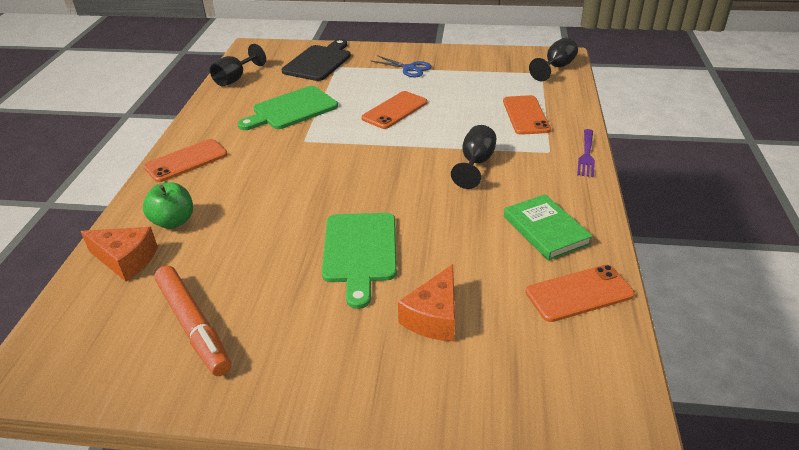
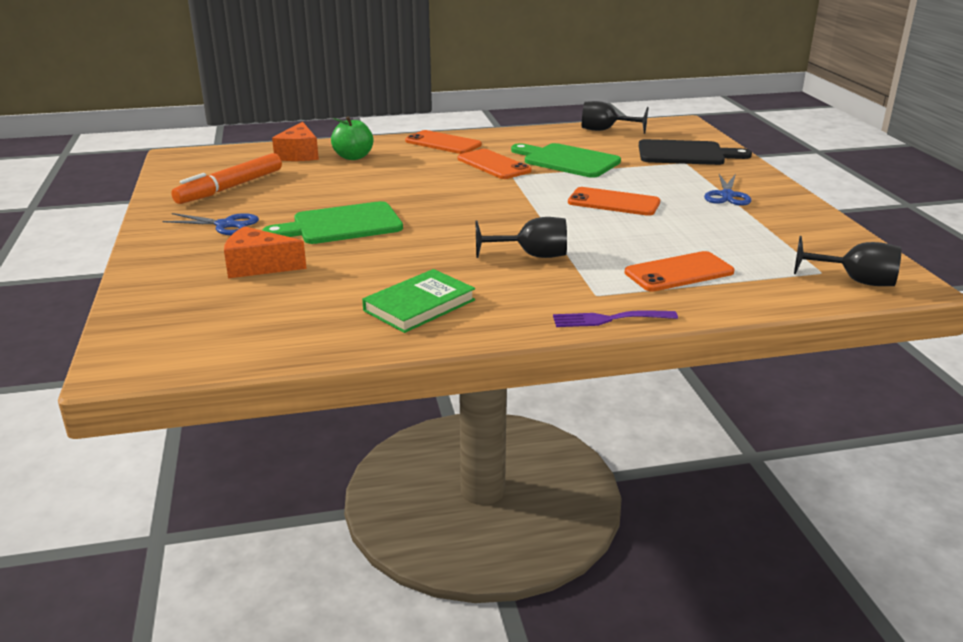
camera: 70 degrees right, 10 degrees down
(311, 336) = (225, 225): none -> blue scissors
(579, 293) = (312, 331): orange phone -> orange phone (493, 165)

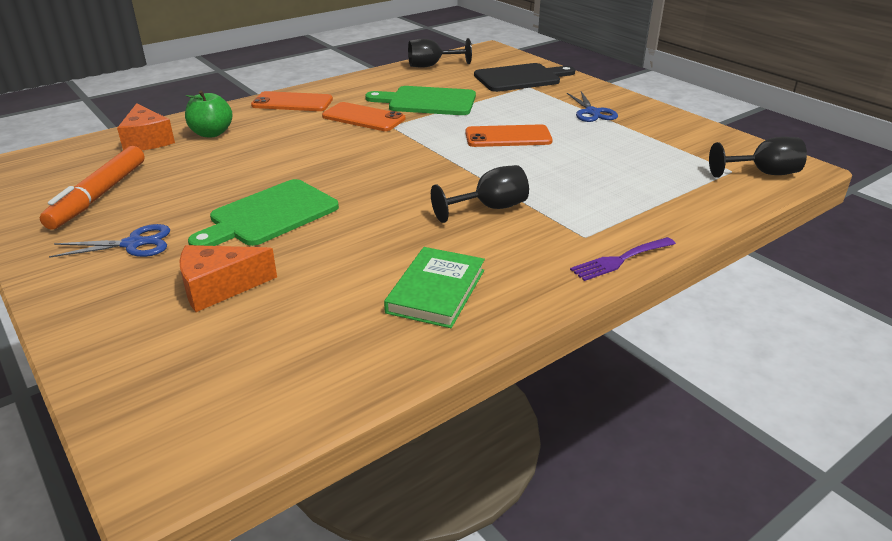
camera: 25 degrees left, 5 degrees up
(679, 272) = (629, 196): orange phone -> none

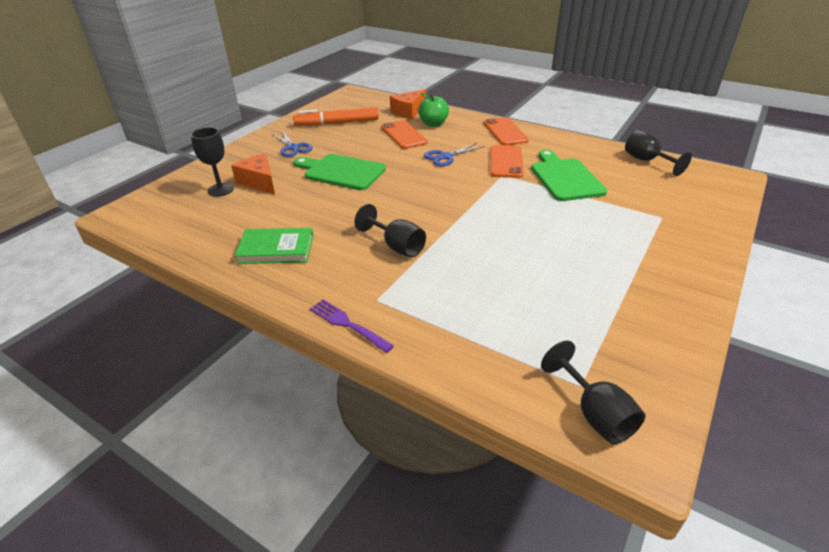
camera: 70 degrees right, 5 degrees up
(202, 330) = (220, 190): none -> black goblet
(508, 137) = (531, 229): orange phone -> orange phone (403, 135)
(521, 78) = (678, 209): black cutting board -> none
(592, 112) = (639, 265): blue scissors -> blue scissors (446, 157)

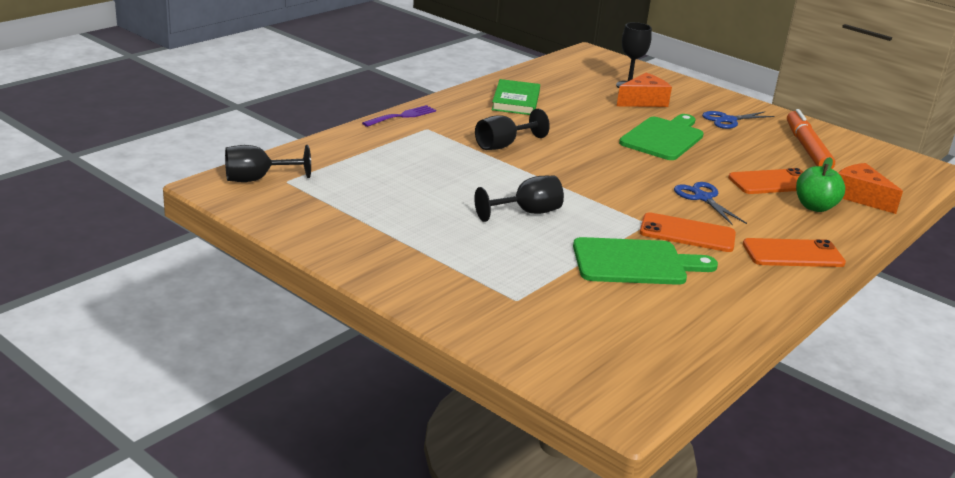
camera: 95 degrees right, 10 degrees down
(647, 161) = (687, 345): black goblet -> black goblet (527, 212)

